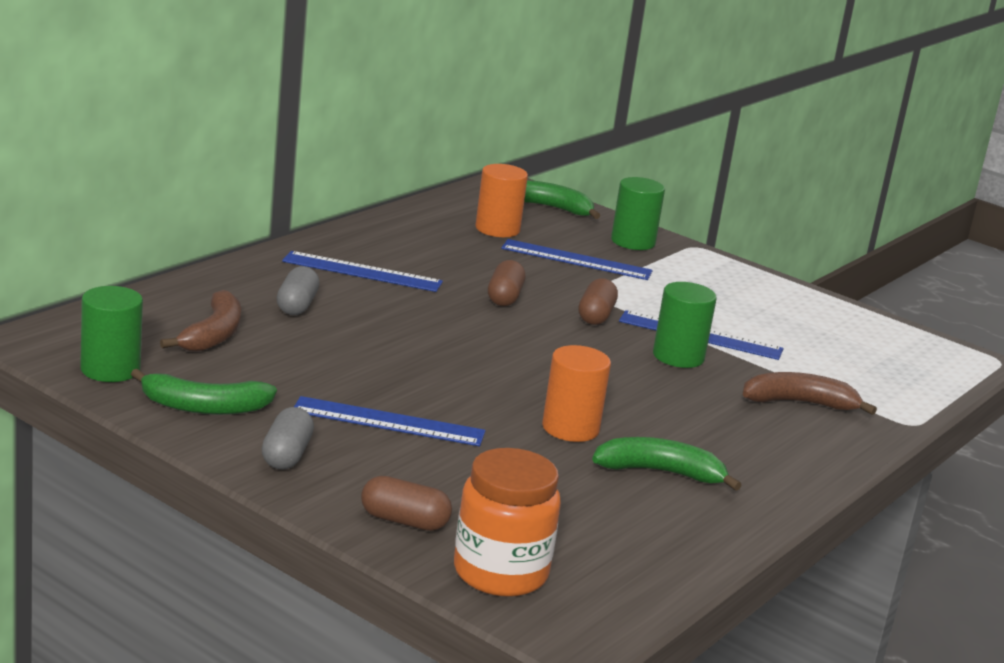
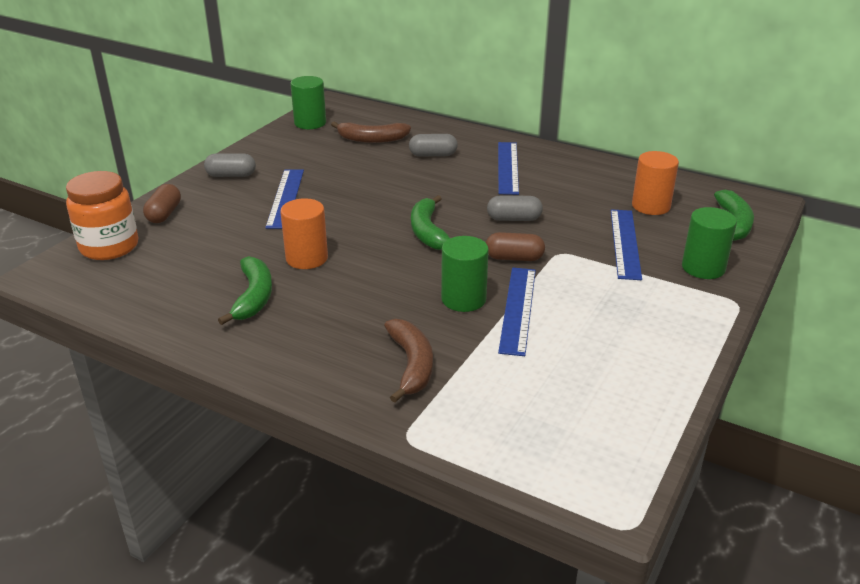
camera: 85 degrees right, 10 degrees up
(204, 407) = (278, 149): green banana -> green banana (427, 232)
(504, 297) = (514, 219): brown capsule -> grey capsule

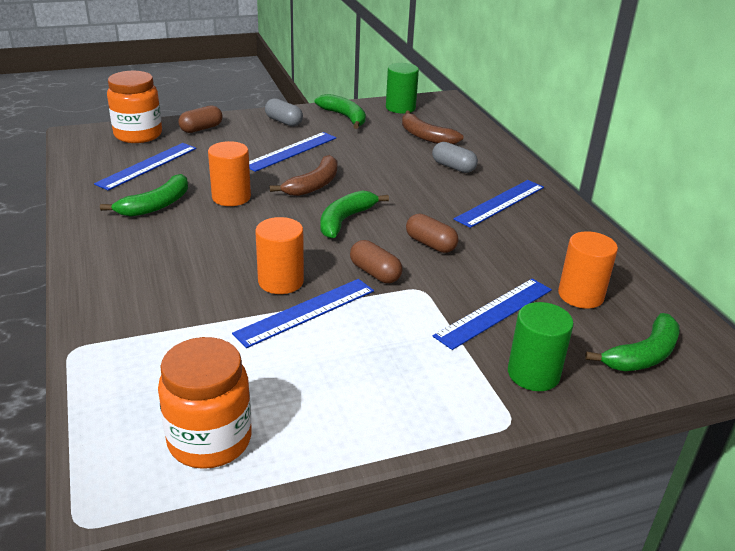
camera: 40 degrees right, 0 degrees up
(176, 269) = (147, 166): none -> blue ruler
(277, 149) = (344, 117): none -> green banana
(411, 365) = (163, 305): brown banana -> brown banana (314, 185)
(463, 299) = (281, 281): green cylinder -> orange cylinder
(514, 219) = (430, 244): grey capsule -> brown capsule
(609, 425) = (209, 440): none -> orange jar

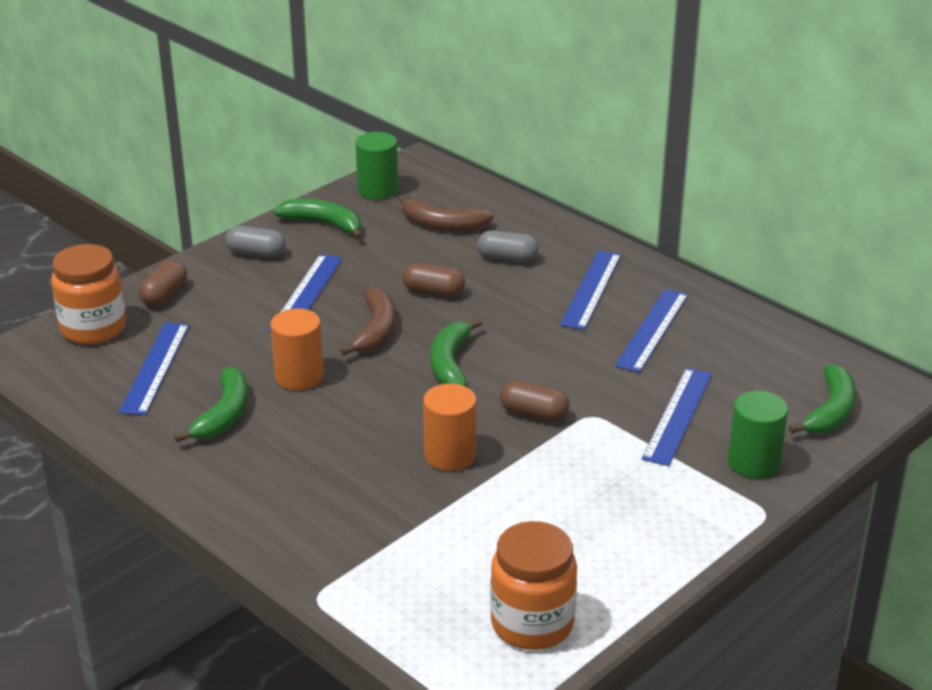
camera: 25 degrees left, 0 degrees up
(306, 312) = (504, 477): blue ruler -> blue ruler (652, 330)
(430, 244) = (561, 362): brown capsule -> brown capsule (433, 291)
(580, 295) = (741, 370): orange cylinder -> none

